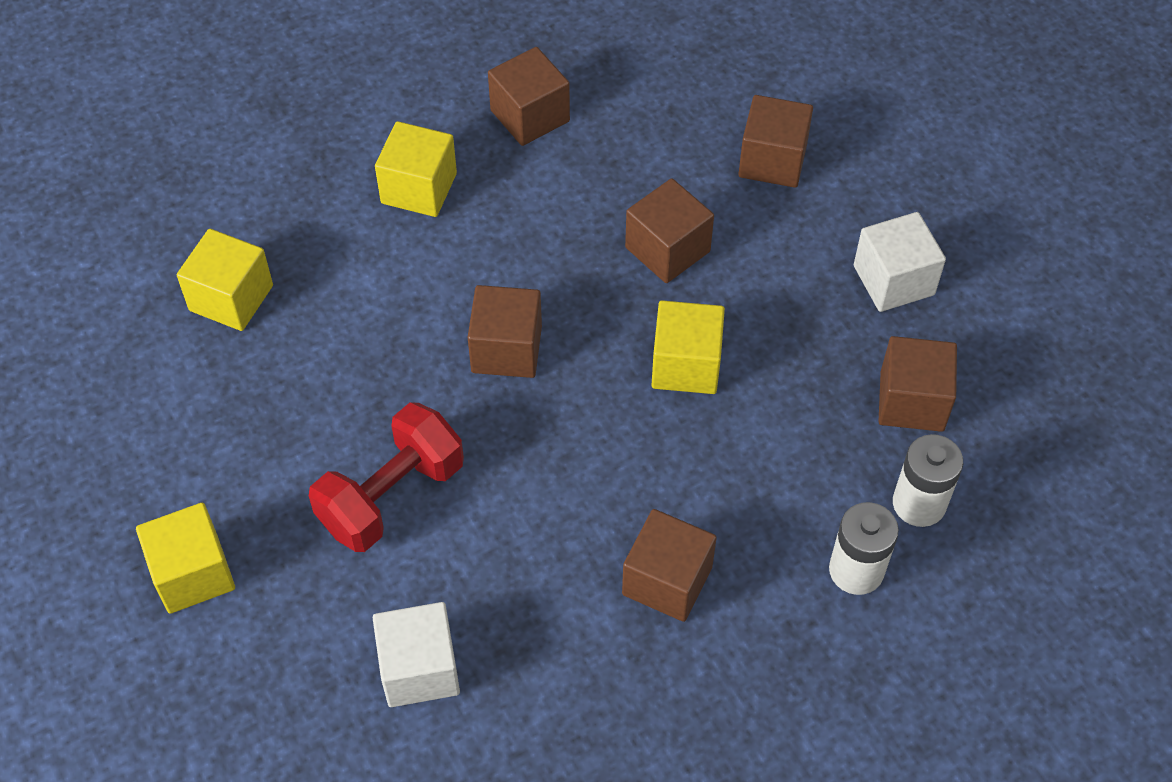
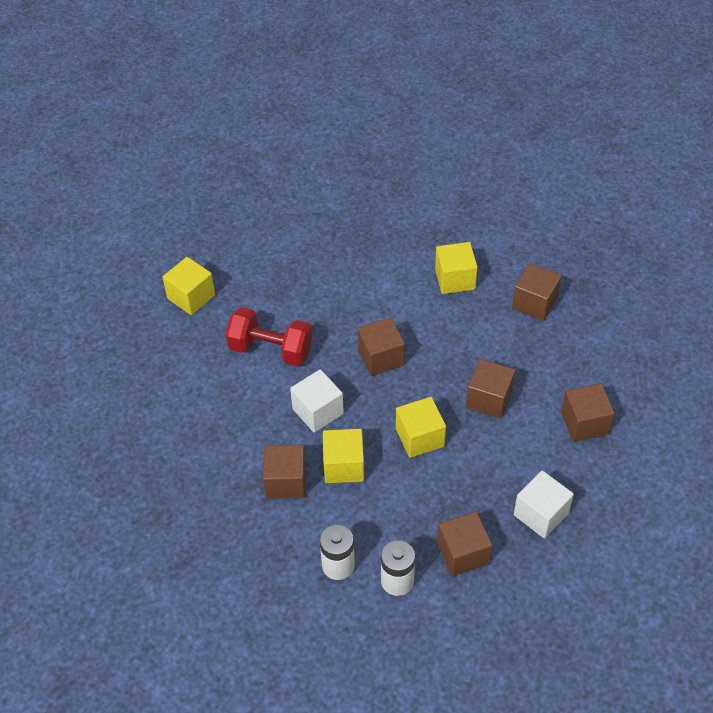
camera: 65 degrees right, 5 degrees down
(231, 298) = (342, 240): yellow cube -> yellow cube (344, 466)
(419, 669) = (186, 401): white cube -> white cube (318, 411)

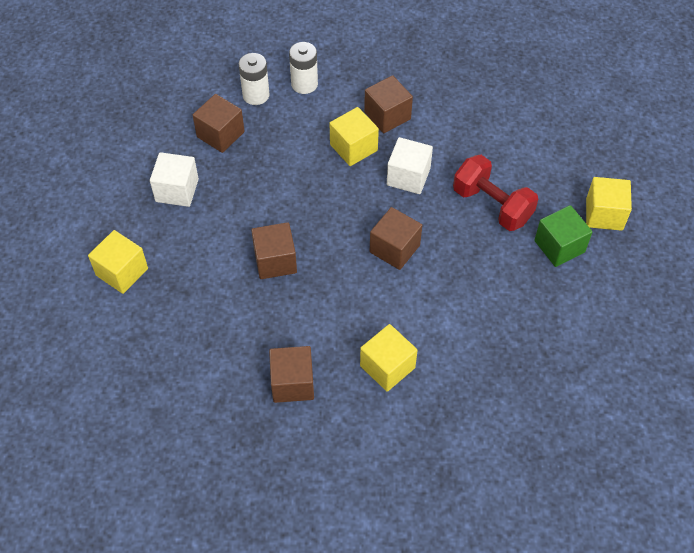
camera: 145 degrees right, 5 degrees up
(250, 292) = (559, 246): none -> green cube
(270, 350) = (492, 205): red dumbbell -> red dumbbell turned 60 degrees clockwise
(420, 437) = (311, 199): yellow cube -> yellow cube (122, 272)
(584, 423) = (179, 283): brown cube -> none

